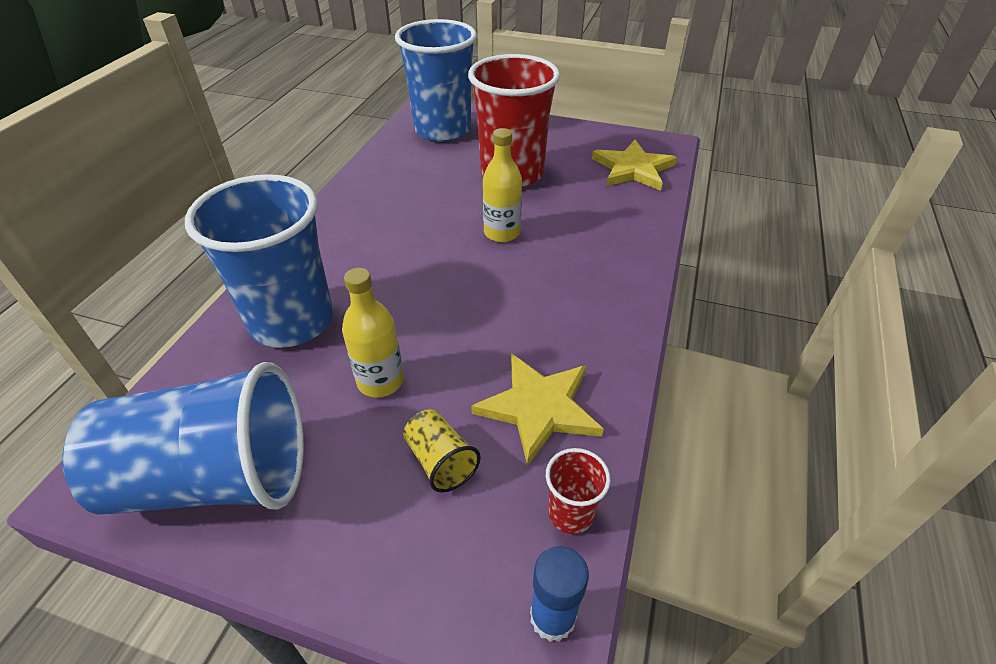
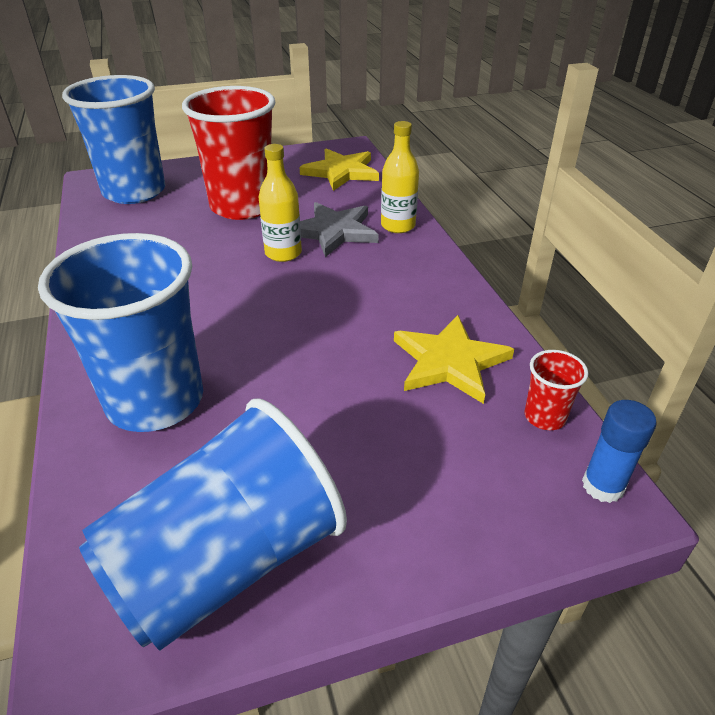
camera: 35 degrees left, 5 degrees down
(380, 381) = (300, 406): yellow bottle -> yellow bottle (398, 226)
(440, 461) = (417, 435): yellow cup -> none
(566, 229) = (334, 231): none -> grey star

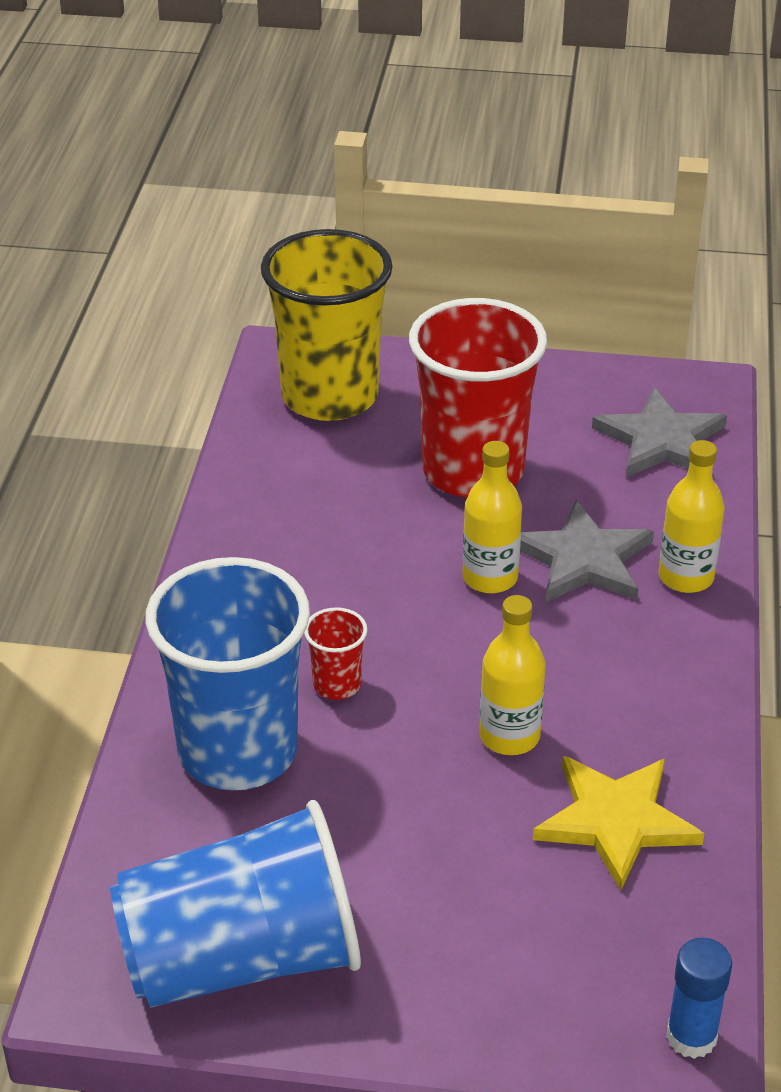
camera: 25 degrees right, 0 degrees up
(134, 192) = (329, 396): blue cup -> yellow cup
(341, 172) = (661, 440): yellow star -> grey star
(348, 333) = (509, 736): none -> yellow bottle
(544, 417) = (685, 934): red cup -> red cup (337, 684)

